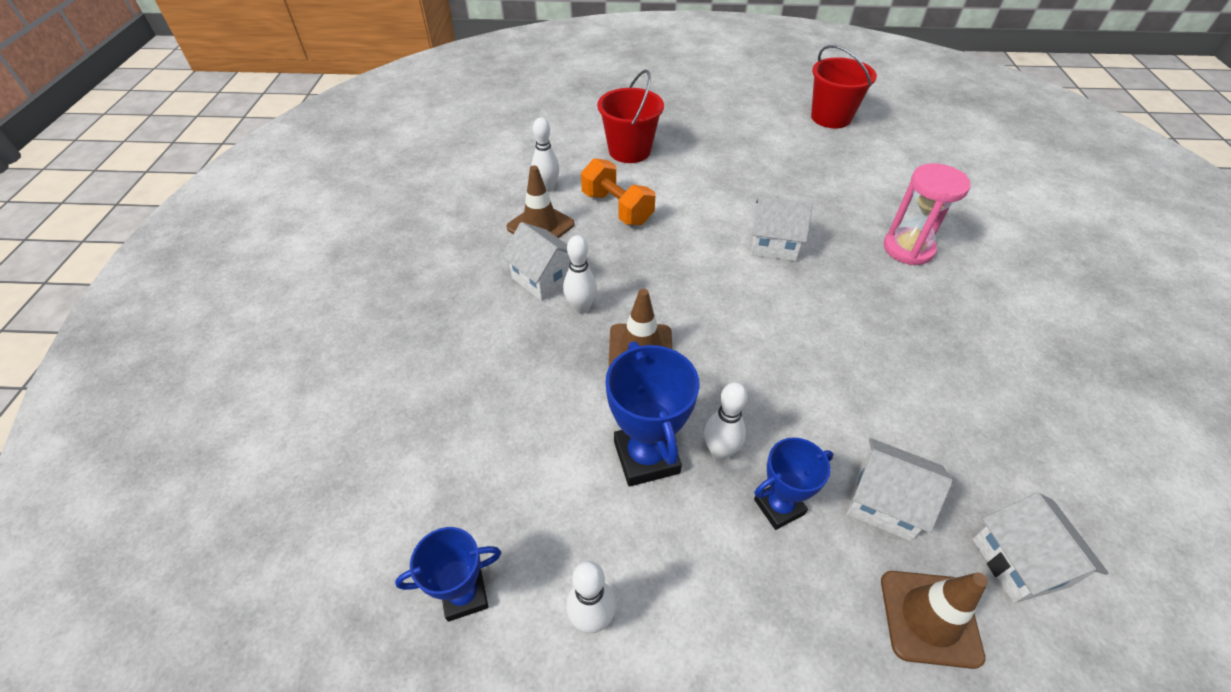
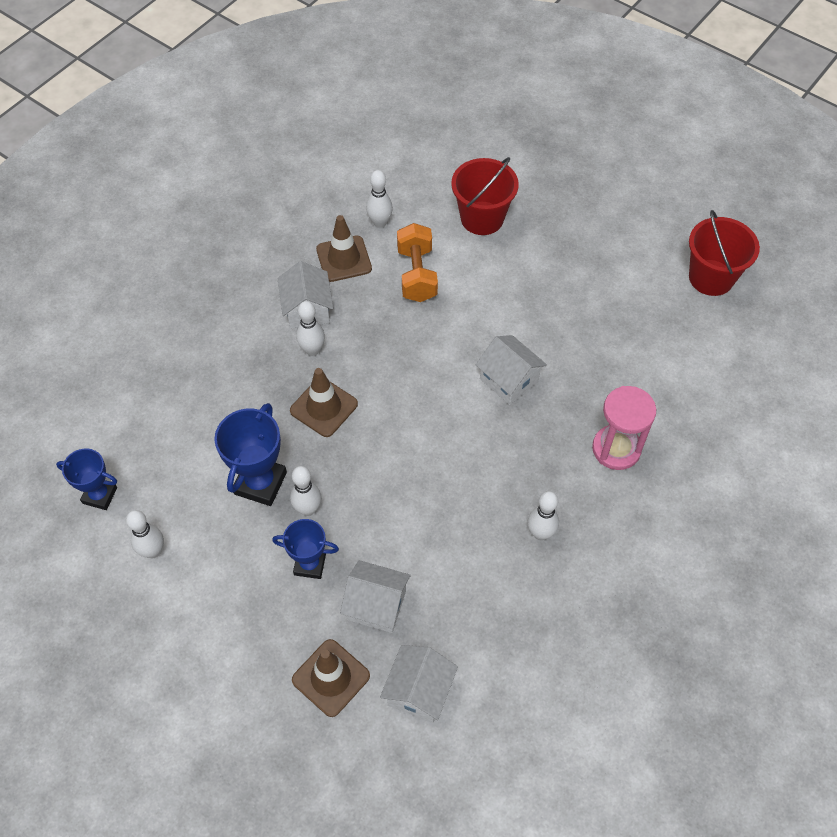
camera: 35 degrees right, 10 degrees up
(884, 502) = (376, 605): white house -> white house turned 45 degrees counterclockwise
(935, 342) = (540, 533): none -> white bowling pin

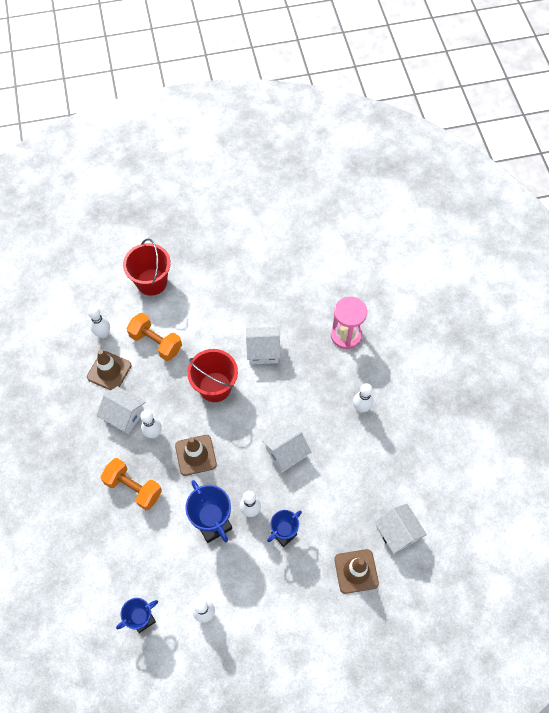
camera: 50 degrees left, 5 degrees up
(235, 378) = (133, 488): none -> orange dumbbell
(376, 605) = (334, 517): white house -> white house (286, 452)
(711, 277) = (291, 211): red bucket -> red bucket (215, 387)

